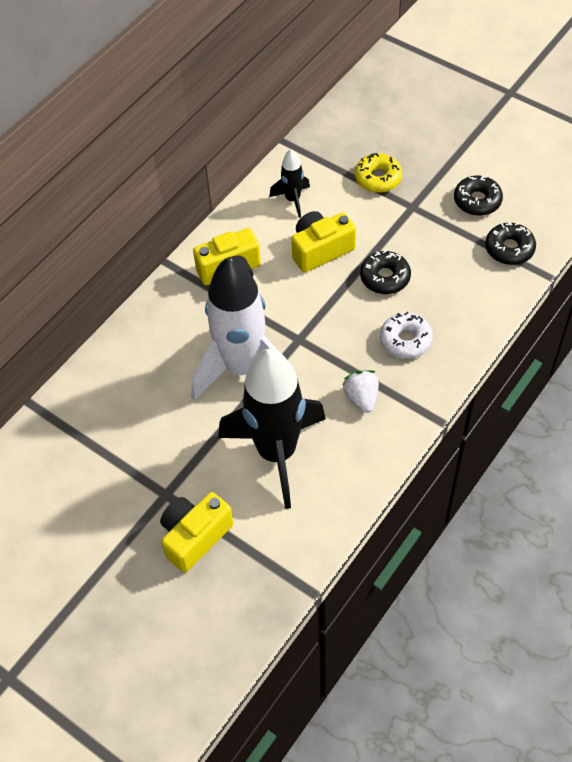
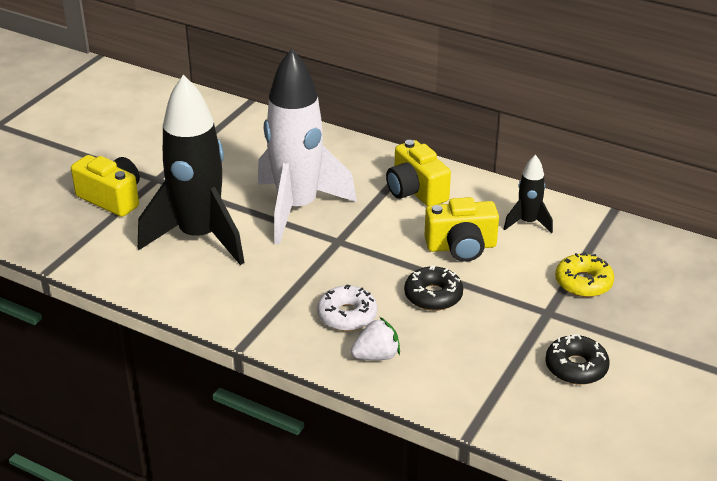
camera: 80 degrees right, 20 degrees down
(320, 250) = (461, 247): yellow camera -> yellow camera turned 120 degrees clockwise
(361, 398) = (267, 287): white strawberry -> white strawberry (376, 356)
(509, 249) = (504, 398): black donut -> none

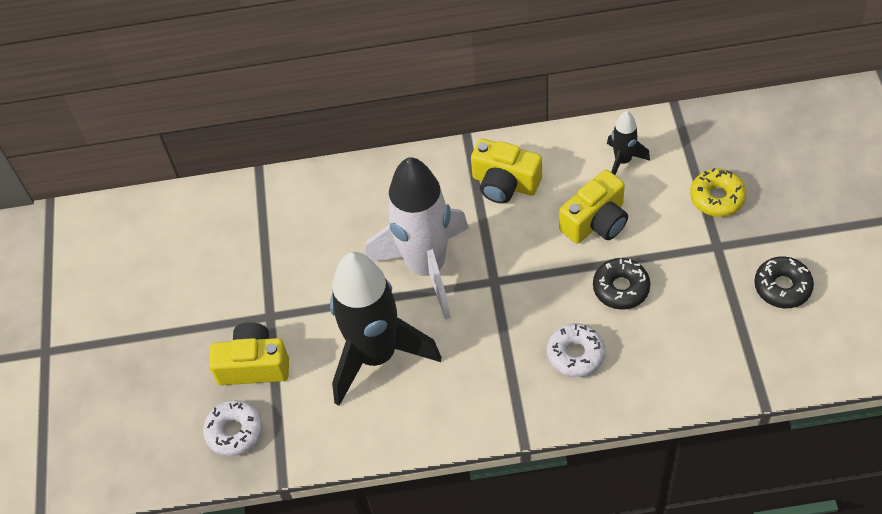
camera: 30 degrees left, 20 degrees up
(53, 226) = (234, 432): none -> white donut
(376, 356) = (634, 378): white strawberry -> none

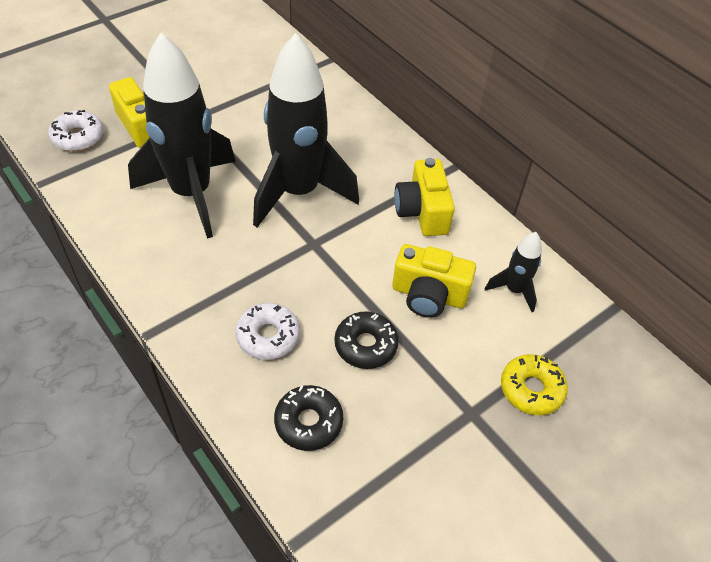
camera: 50 degrees right, 5 degrees down
(426, 268) = (298, 192): white rocket -> black rocket
(782, 287) = (461, 500): black donut -> black donut (308, 422)

